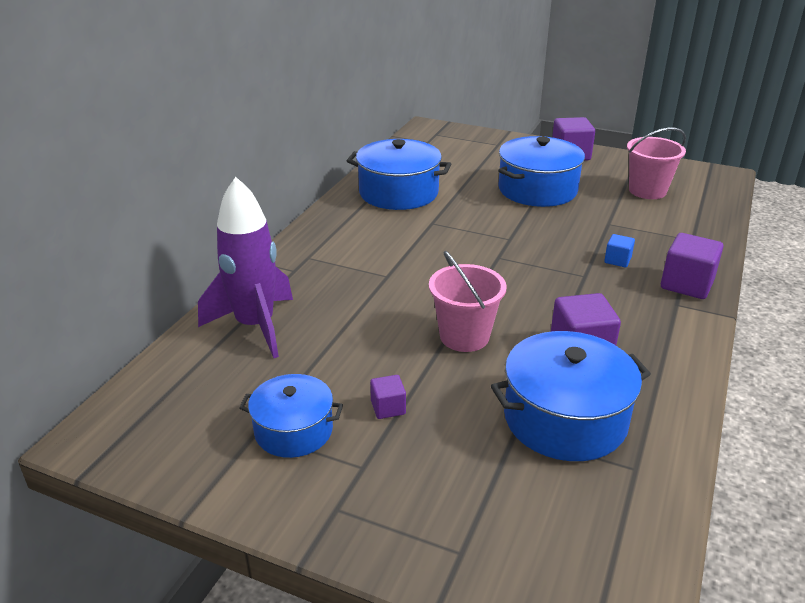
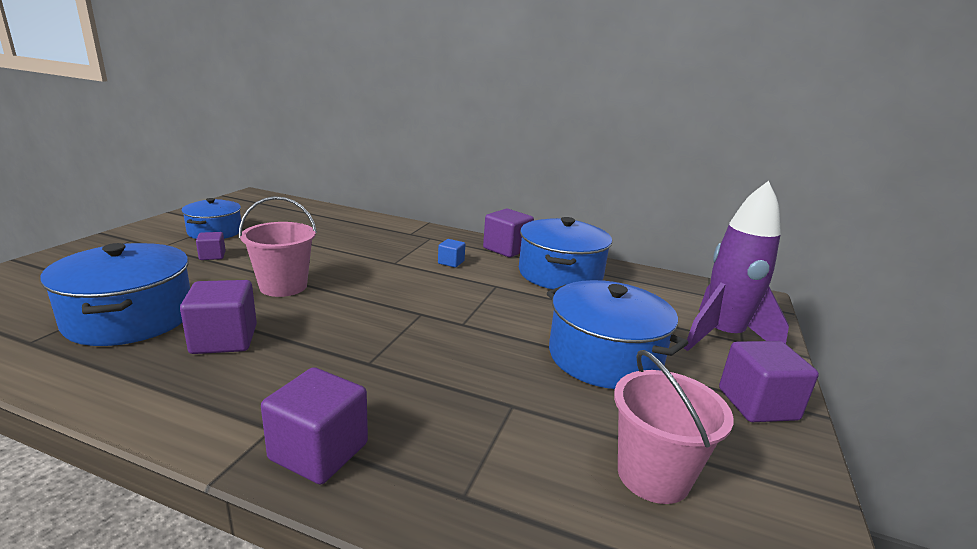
camera: 85 degrees right, 10 degrees down
(255, 326) = (338, 223): purple rocket -> purple rocket (722, 336)
(339, 214) = (506, 249): none -> purple cube
(617, 260) = (402, 395): blue cube -> blue cube (451, 262)

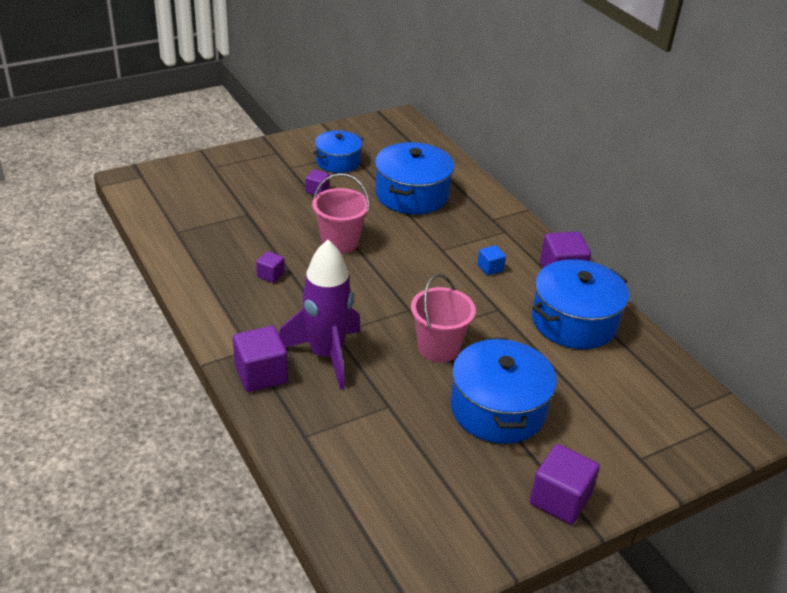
camera: 40 degrees right, 15 degrees up
(130, 318) = (233, 233): blue pot -> blue pot (412, 194)
(224, 339) = (270, 275): purple cube -> purple cube, size x0.54
(653, 475) = (416, 488): pink bucket -> pink bucket (438, 348)
(722, 336) = (629, 446): purple rocket -> purple rocket (326, 355)

